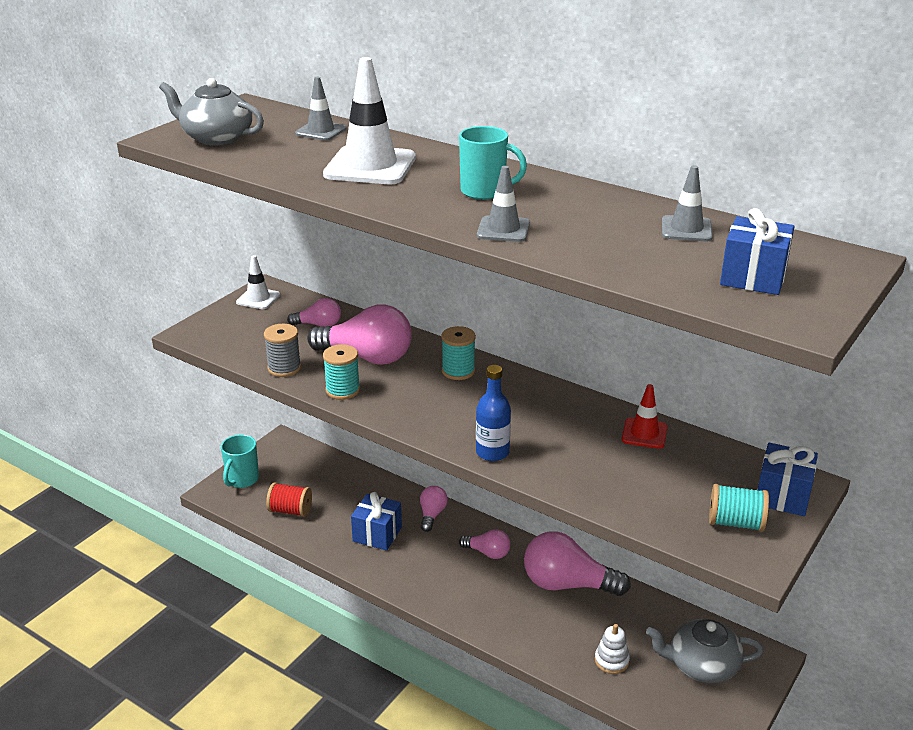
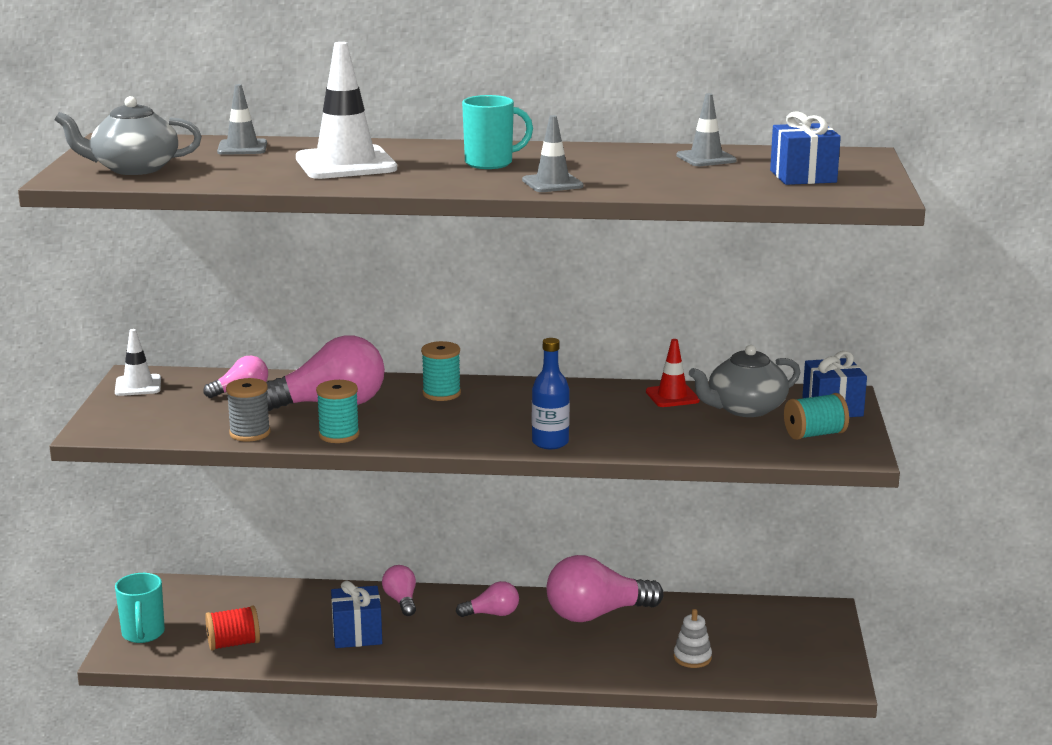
camera: 30 degrees left, 10 degrees down
(701, 665) = (775, 635): grey teapot -> grey teapot (745, 408)

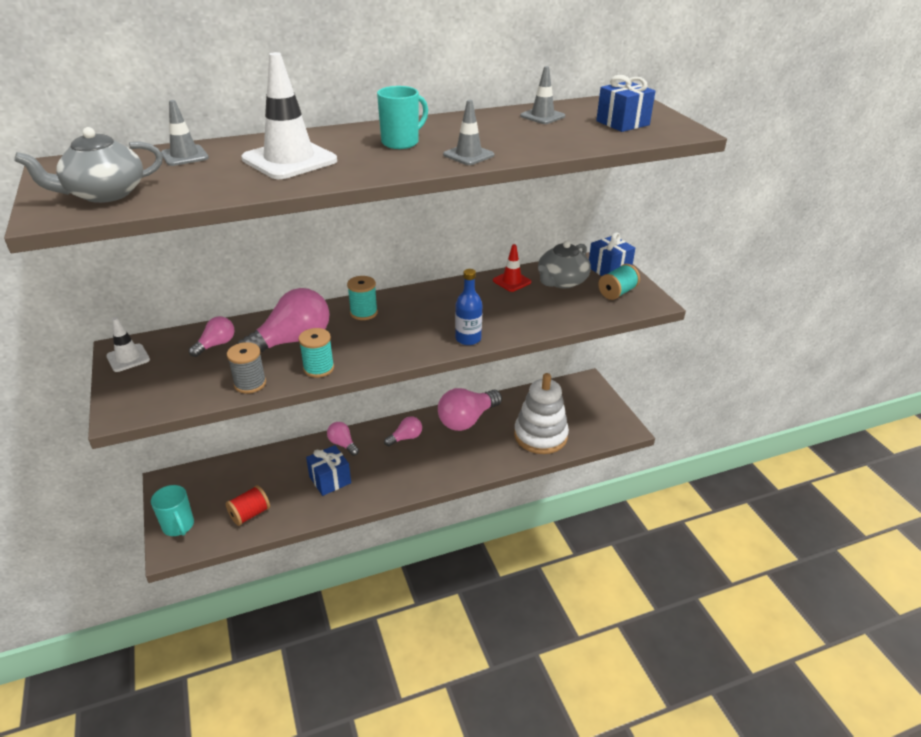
camera: 25 degrees left, 15 degrees up
(692, 658) = (540, 436): white stacking toy -> white stacking toy, size x2.28

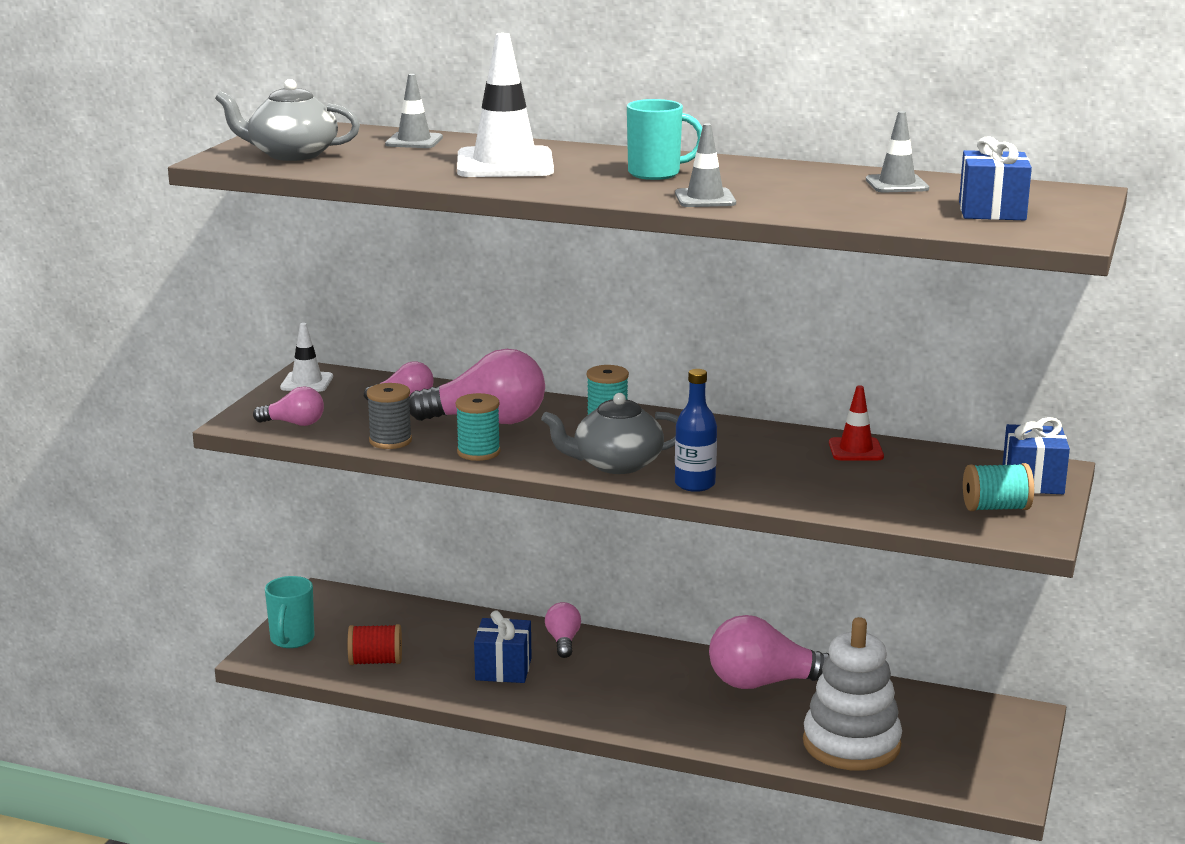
camera: 40 degrees right, 15 degrees down
(406, 438) = (653, 667): pink light bulb -> pink light bulb (294, 423)
(561, 281) = (931, 471): grey teapot -> grey teapot (616, 464)

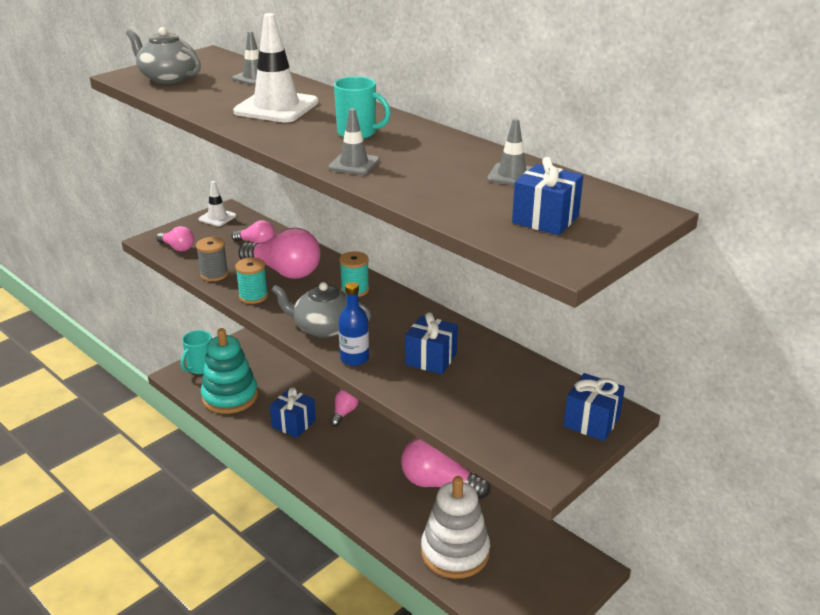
camera: 25 degrees right, 10 degrees up
(375, 661) = (230, 396): red spool -> turquoise stacking toy
(788, 466) = (431, 359): none -> blue gift
(856, 450) = (491, 356): red traffic cone -> none
(995, 508) = (539, 439): turquoise spool -> none

